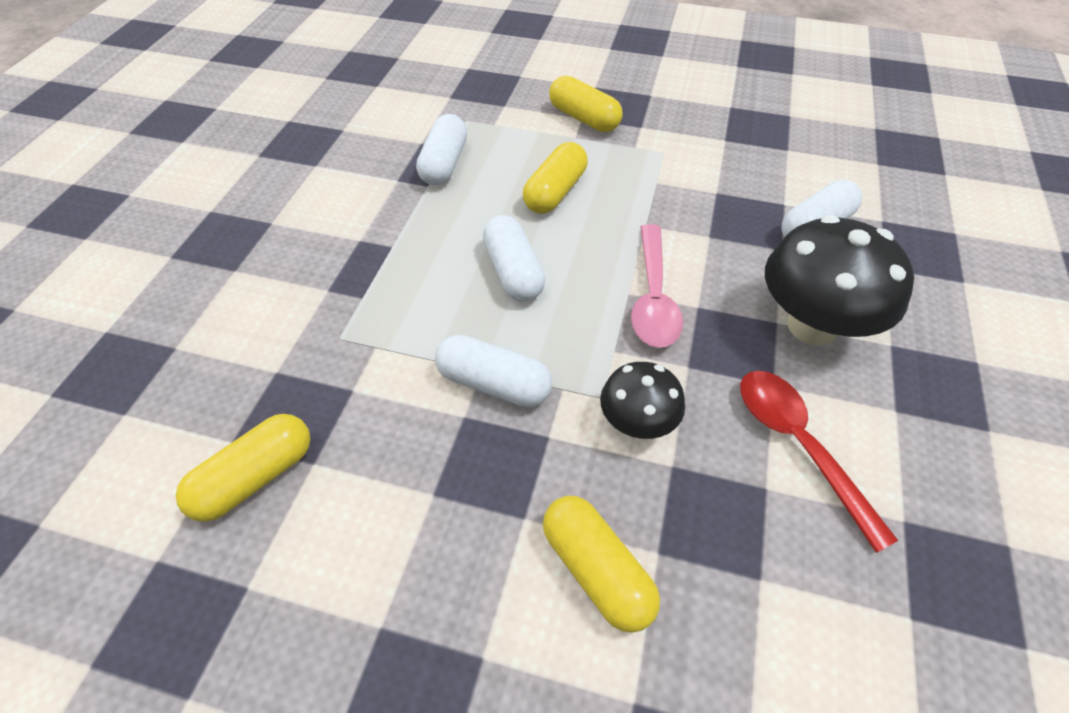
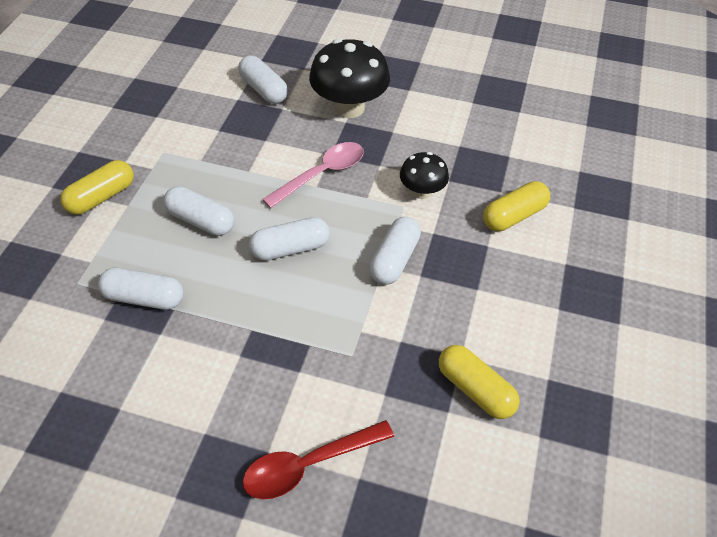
camera: 90 degrees left, 0 degrees up
(555, 192) = (201, 221): yellow capsule -> white capsule
(653, 297) = (321, 174): pink spoon -> pink spoon turned 45 degrees counterclockwise
(799, 446) = (434, 129): red spoon -> red spoon (309, 464)

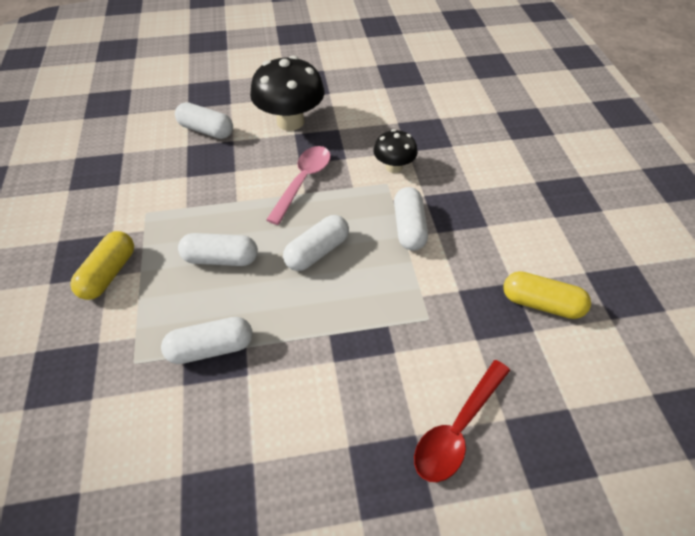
camera: 25 degrees left, 0 degrees up
(514, 216) = (475, 160): yellow capsule -> none

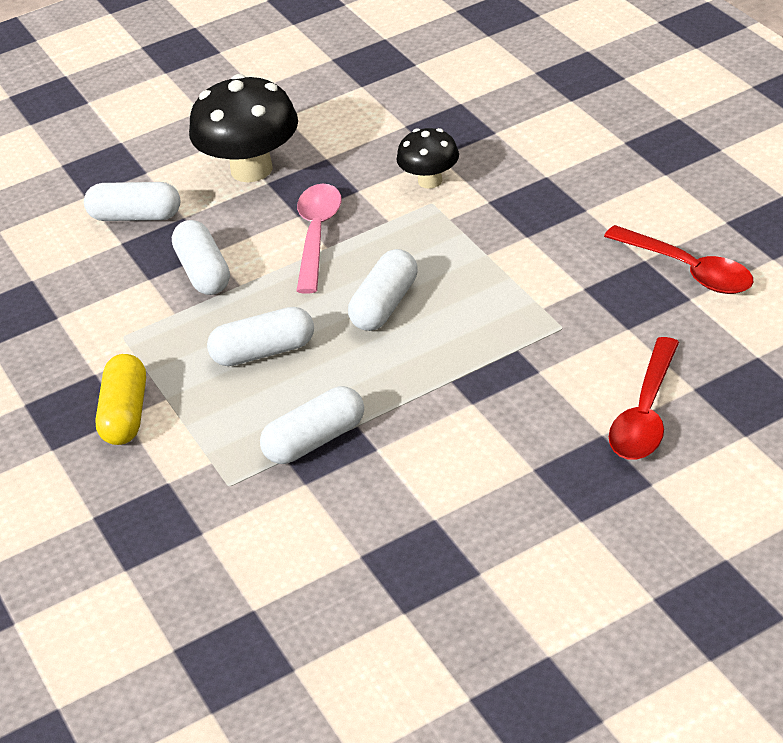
camera: 15 degrees left, 10 degrees down
(409, 227) = (488, 242): white capsule -> white capsule (203, 272)
(541, 303) = (687, 269): yellow capsule -> red spoon

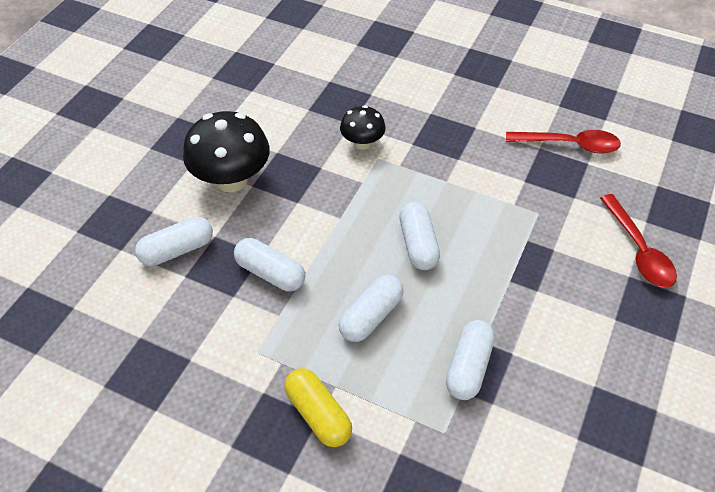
camera: 40 degrees left, 10 degrees up
(317, 235) = (325, 212): pink spoon -> none

